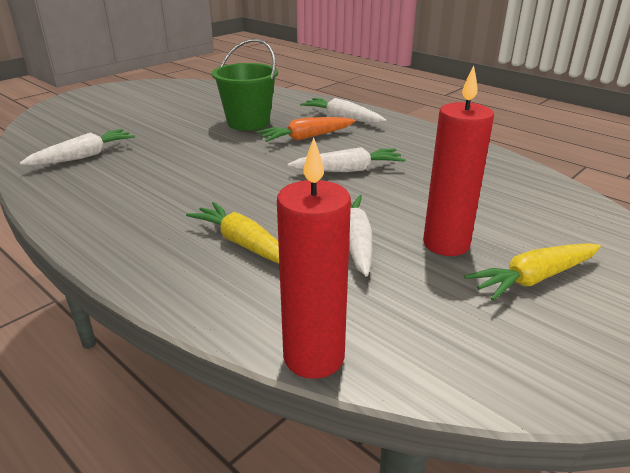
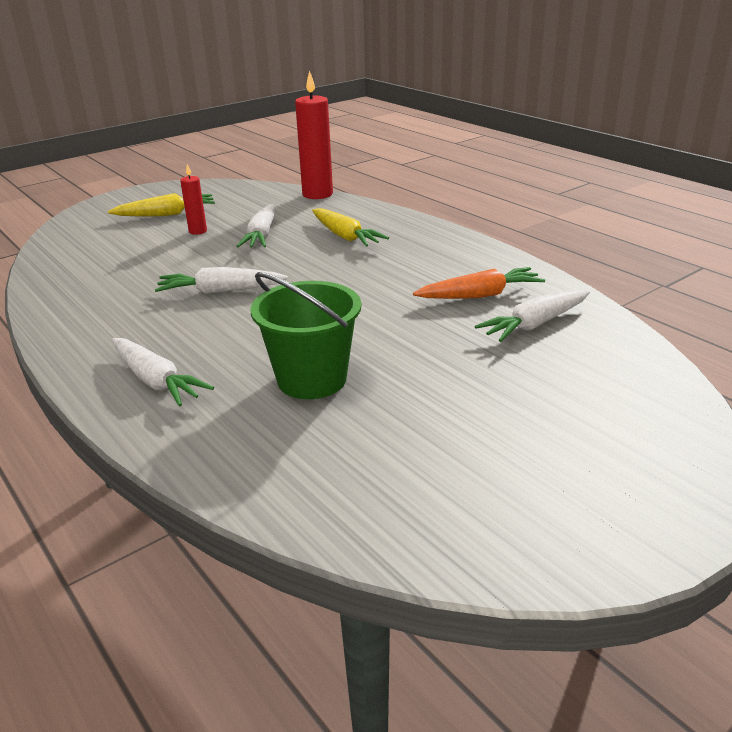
camera: 170 degrees left, 0 degrees up
(306, 137) = (238, 341): orange carrot -> orange carrot (480, 295)
(446, 244) = (198, 231): red candle -> red candle, size x0.53

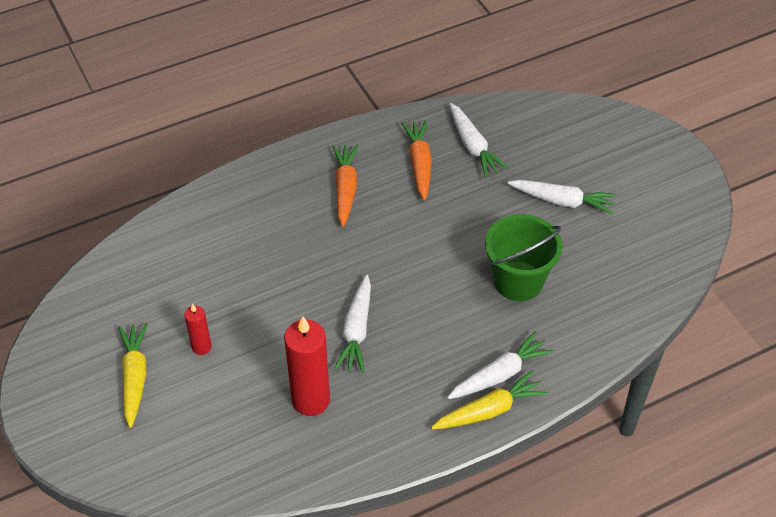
camera: 80 degrees left, 20 degrees up
(261, 235) = (237, 293): white carrot -> white carrot (562, 201)
(317, 194) = (138, 235): red candle -> red candle (311, 400)
(345, 236) = (267, 228): yellow carrot -> yellow carrot (489, 410)
(416, 262) = (345, 189): none -> orange carrot

